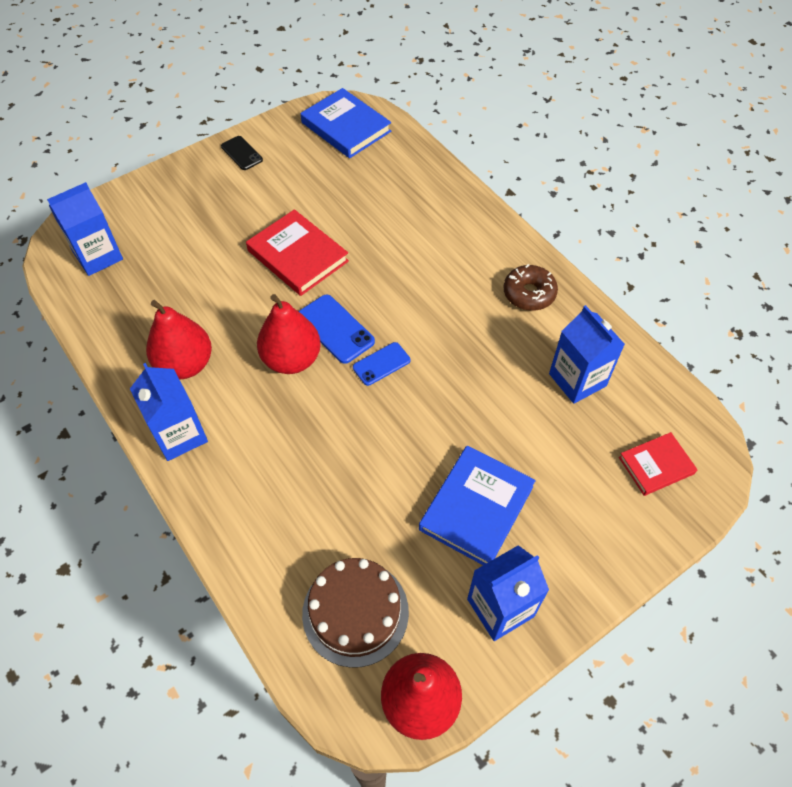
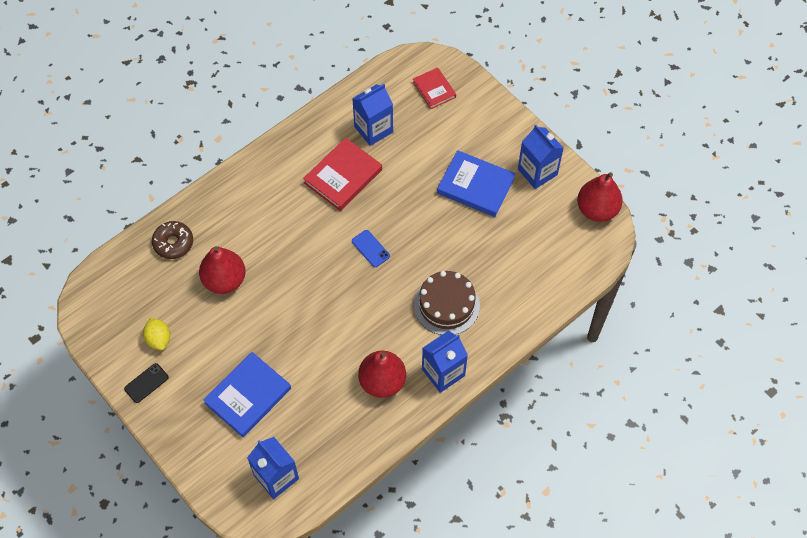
camera: 95 degrees left, 5 degrees up
(291, 162) = (159, 339): none -> yellow lemon
(291, 359) = (371, 308): red pear -> red pear (224, 280)
(297, 256) = (269, 318): red book -> red book (343, 176)
(335, 329) = (341, 282): blue phone -> none
(346, 127) = (112, 300): blue book -> blue book (248, 396)
(355, 612) = (552, 247): brown cake -> brown cake (446, 305)
(529, 293) = (299, 157): brown donut -> brown donut (173, 243)

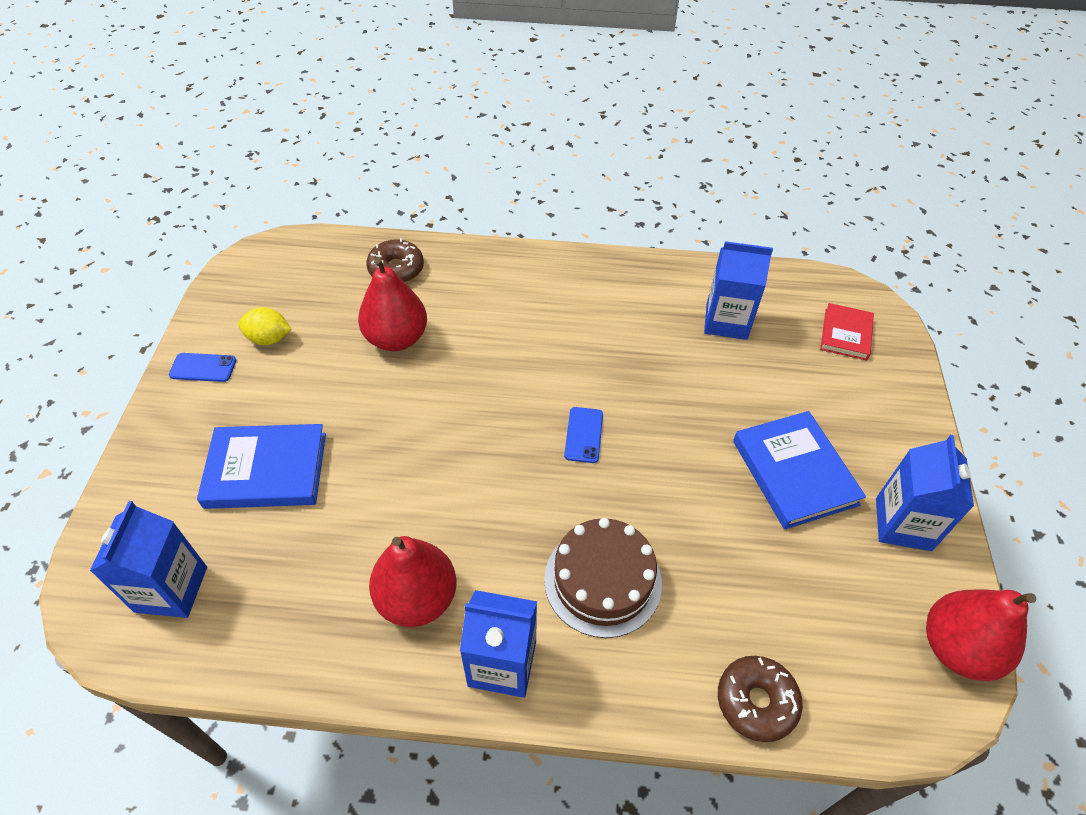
camera: 45 degrees right, 10 degrees down
(146, 383) = (203, 368): black phone -> blue phone
(159, 339) = (269, 339): yellow lemon -> yellow lemon turned 75 degrees clockwise
(343, 176) = (638, 340): red book -> none
(546, 297) = (756, 701): none -> brown donut

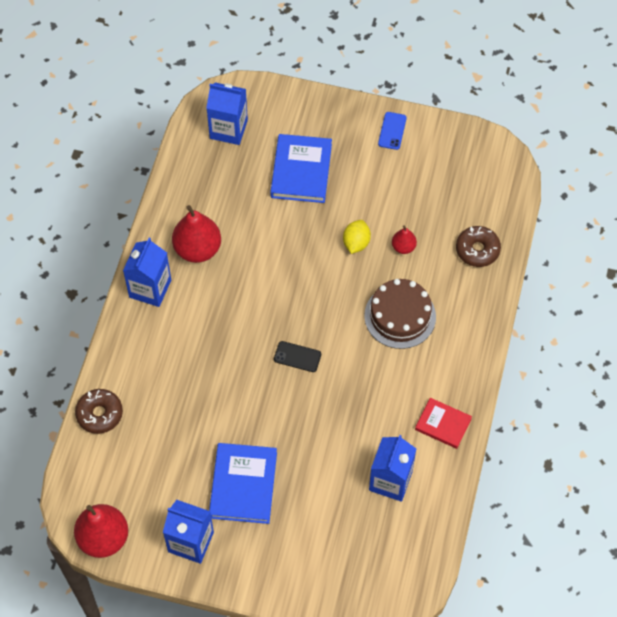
camera: 100 degrees right, 10 degrees up
(269, 339) = (414, 168): yellow lemon -> yellow lemon (356, 243)
(396, 338) = (403, 247): red pear -> red pear, size x0.51
(583, 435) = (297, 356): blue phone -> black phone
(602, 580) = (188, 348): brown cake -> brown cake (400, 316)
(794, 472) = (243, 485): blue book -> blue book turned 75 degrees counterclockwise
(846, 334) = (364, 569): red book -> red book (443, 424)

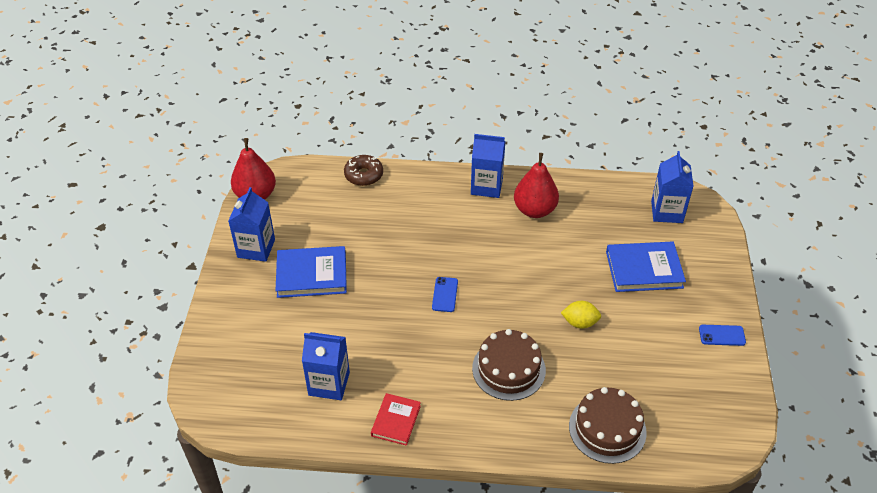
camera: 80 degrees right, 15 degrees down
(297, 356) = (445, 294): black phone -> blue phone
(403, 247) = (588, 362): red pear -> none
(477, 250) = (607, 429): brown donut -> brown cake

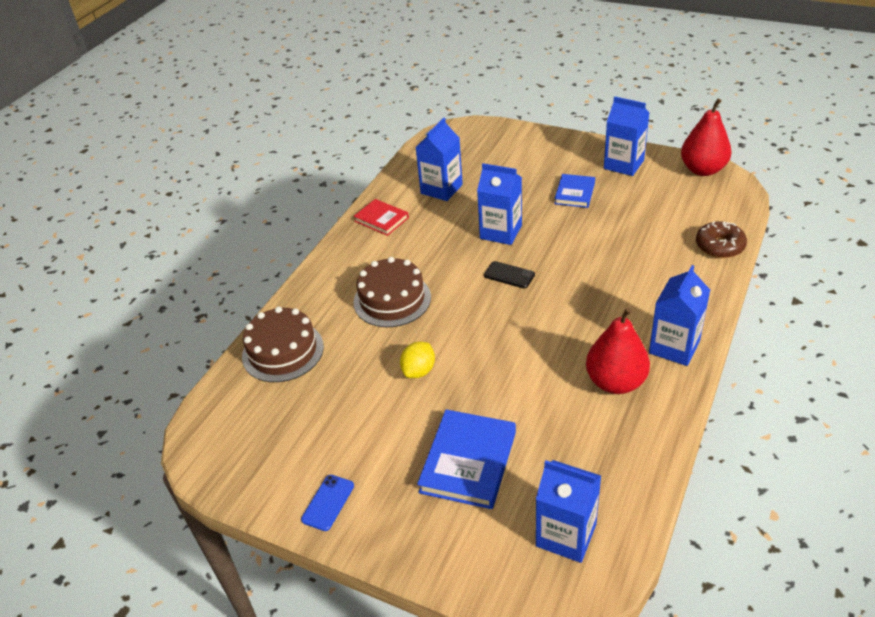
camera: 115 degrees right, 5 degrees down
(312, 274) = (575, 193): blue book -> blue book, size x0.62
(386, 315) = (501, 232): none -> blue carton
(445, 294) = (509, 275): blue phone -> black phone

